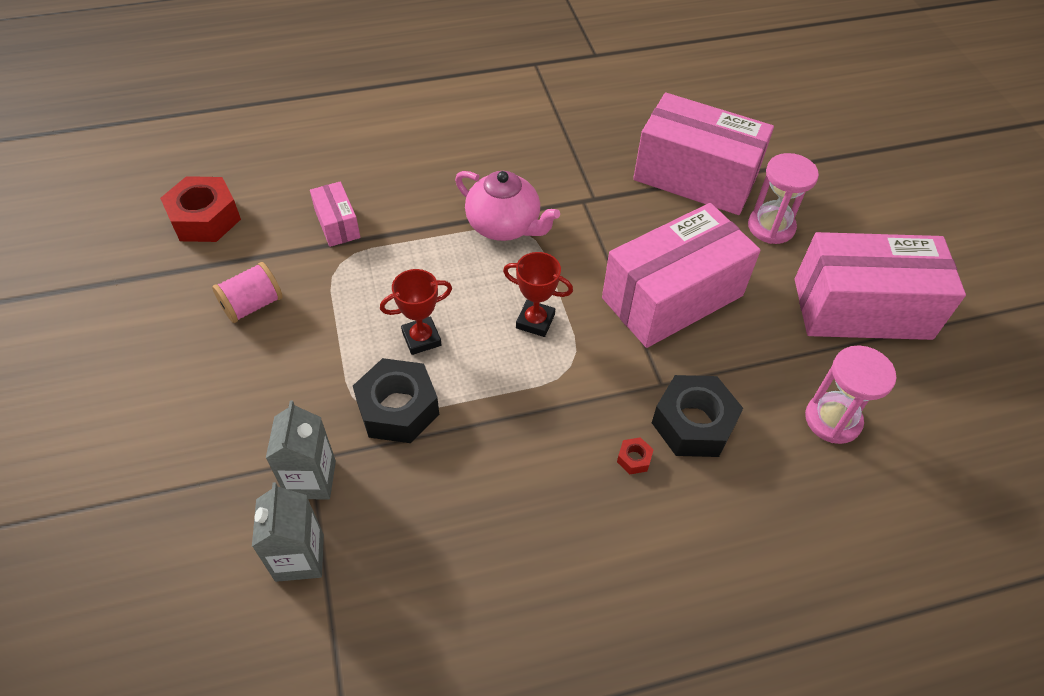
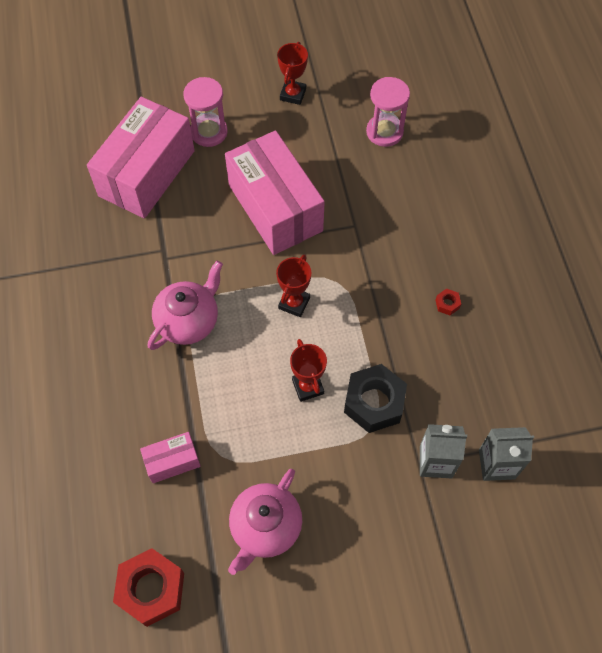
camera: 85 degrees left, 10 degrees up
(252, 305) = (265, 527): pink spool -> pink teapot
(634, 459) = (415, 250): red nut -> red nut (447, 304)
(693, 423) = (387, 211): black nut -> none
(862, 308) = (293, 94): pink box -> red trophy

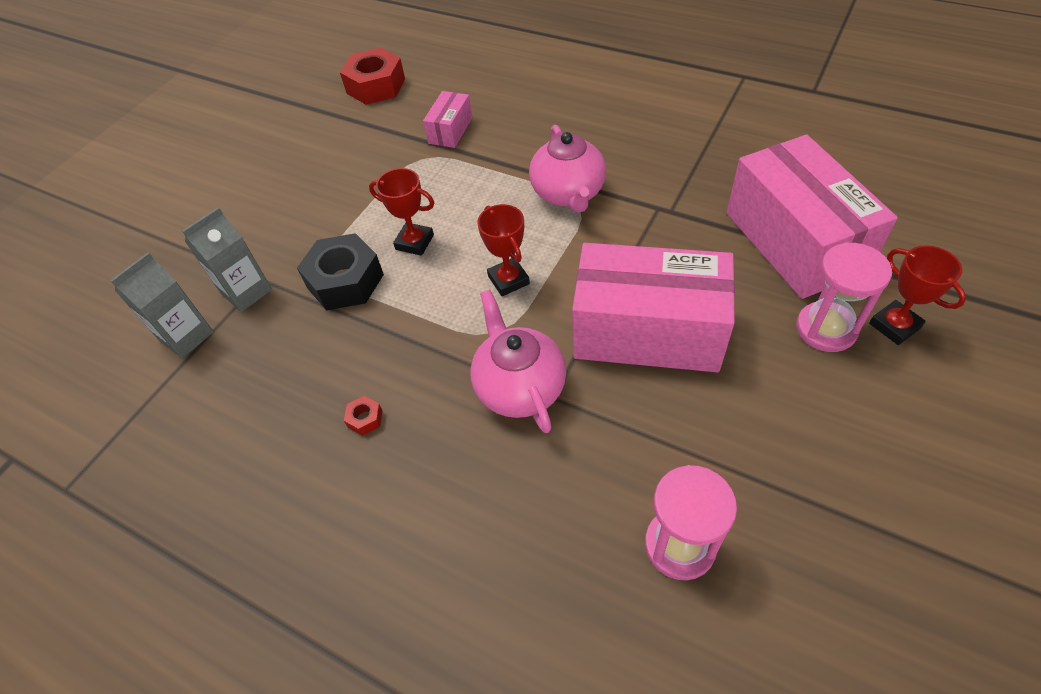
camera: 135 degrees right, 10 degrees down
(265, 527) = (340, 157): pink teapot -> pink teapot (519, 386)
(293, 94) = (842, 467): red trophy -> red trophy (894, 326)

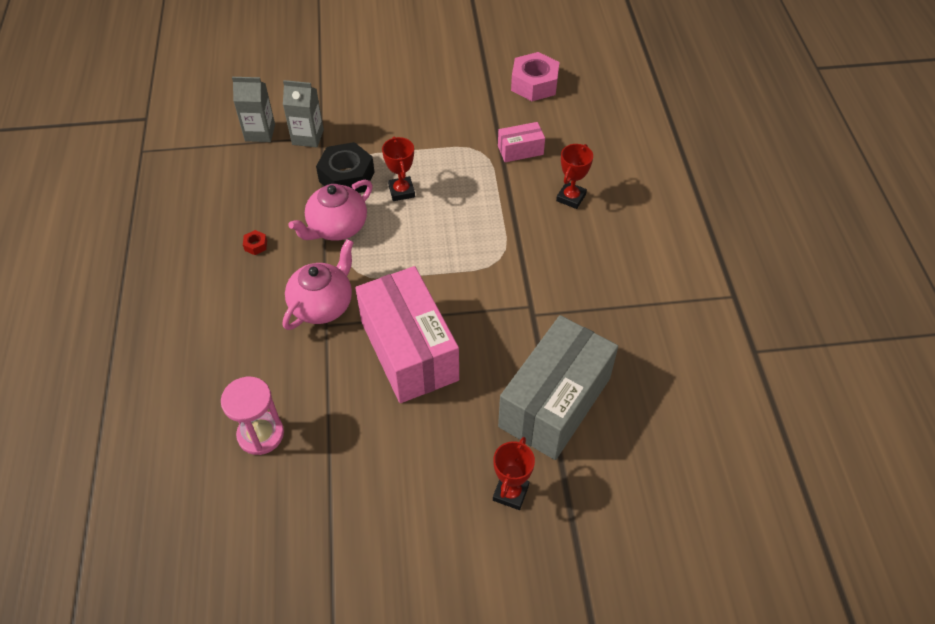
camera: 50 degrees right, 0 degrees up
(376, 86) = (534, 84): red nut -> pink nut
(508, 280) = (403, 256): red trophy -> red trophy (571, 197)
(568, 194) = (506, 248): pink teapot -> pink teapot (336, 227)
(794, 241) = (555, 402): pink box -> grey box
(826, 329) = (479, 451): pink hourglass -> none

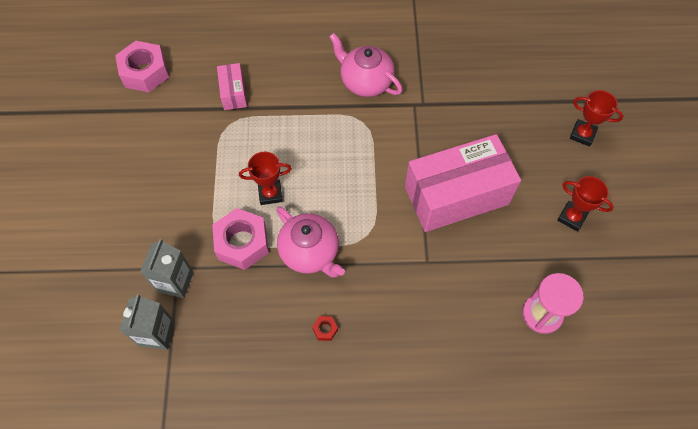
camera: 85 degrees left, 10 degrees up
(323, 305) = (404, 264): pink teapot -> pink teapot (365, 82)
(346, 177) = (242, 243): black nut -> pink nut
(555, 402) = (505, 99): grey box -> none
(571, 197) = (298, 62): red trophy -> red trophy (572, 217)

